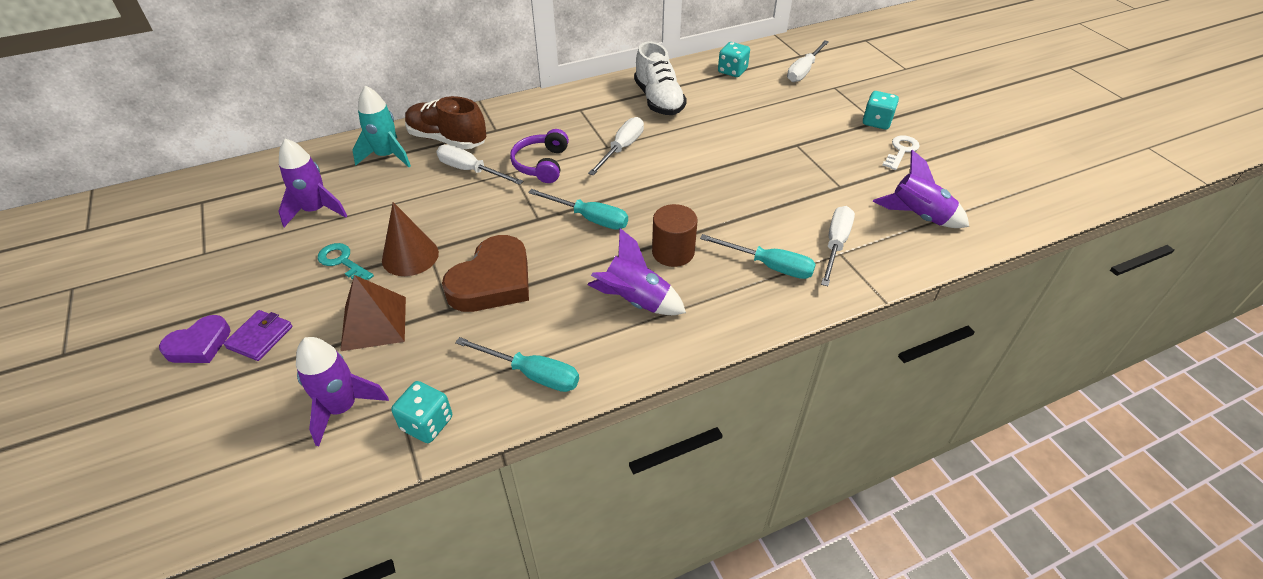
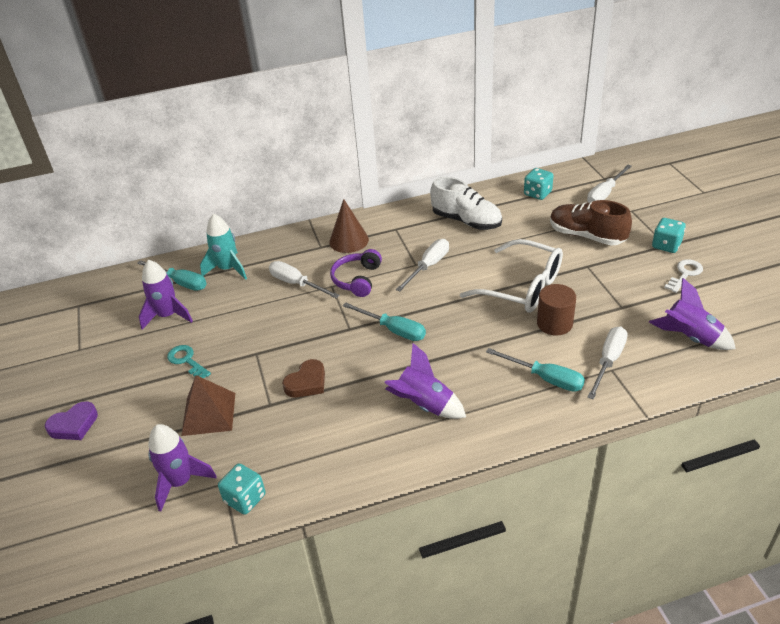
camera: 10 degrees right, 5 degrees down
(260, 337) = (120, 421): purple wallet -> none
(410, 256) = (241, 358): brown cone -> brown cone (349, 240)
(447, 139) = (279, 255): brown shoe -> brown shoe (586, 236)
(492, 281) = (307, 382): brown heart -> brown heart, size x0.59
(532, 374) = (332, 463): turquoise screwdriver -> turquoise screwdriver (180, 282)
(658, 100) = (466, 221): white shoe -> white shoe turned 45 degrees counterclockwise
(673, 252) = (462, 363): brown cylinder -> brown cylinder (554, 323)
(730, 168) = (522, 287): none -> white glasses

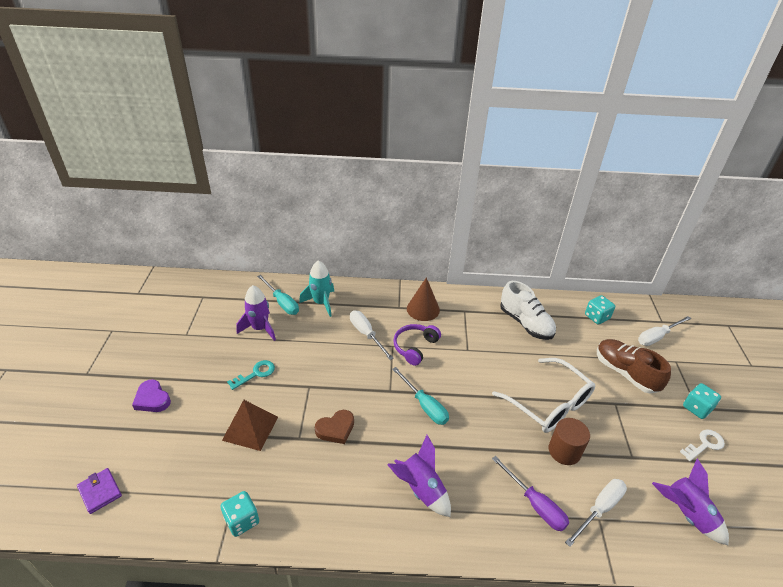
camera: 15 degrees right, 0 degrees up
(62, 531) = (100, 492): none -> purple wallet
(74, 425) = (152, 399): purple heart -> purple heart turned 60 degrees clockwise
(180, 482) = (202, 483): purple rocket -> none
(187, 361) = (256, 373): turquoise key -> turquoise key turned 75 degrees clockwise
(428, 266) = (477, 355): white screwdriver -> none
(545, 378) = (535, 504): turquoise screwdriver -> purple screwdriver

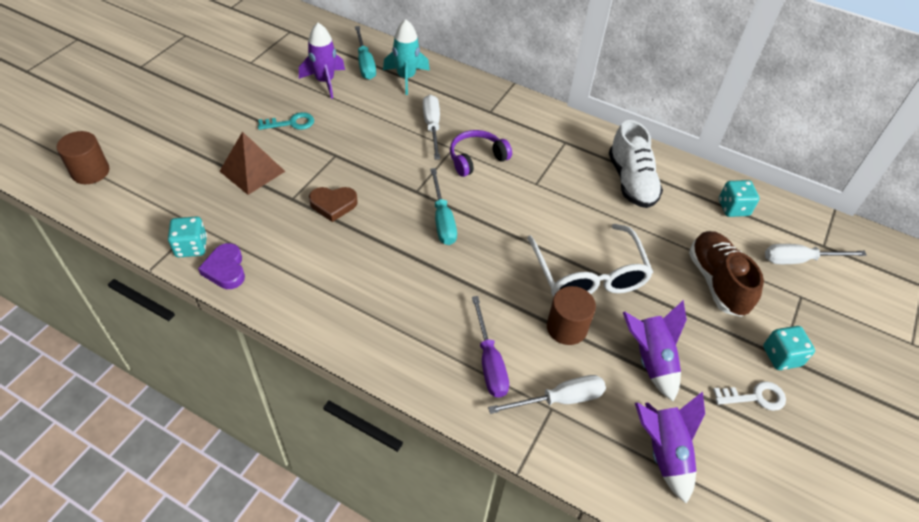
camera: 25 degrees right, 10 degrees up
(100, 492) = (90, 172): purple wallet -> brown cylinder
(152, 399) = (182, 110): purple heart -> purple heart (225, 269)
(421, 489) = (378, 294): purple rocket -> purple rocket (650, 359)
(423, 309) = (516, 123): brown cone -> none

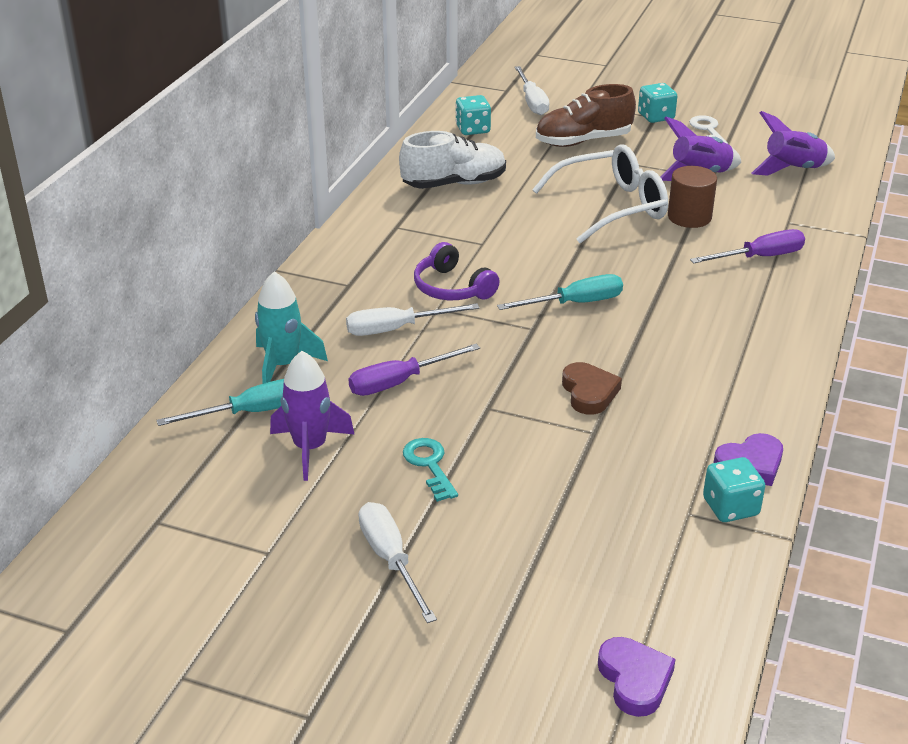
camera: 95 degrees left, 15 degrees down
(90, 172) = (634, 680): brown cylinder -> purple heart
(252, 171) = (555, 483): brown pyramid -> none
(374, 121) = (399, 382): none -> purple screwdriver
(560, 399) = (775, 218): white screwdriver -> white screwdriver (391, 560)

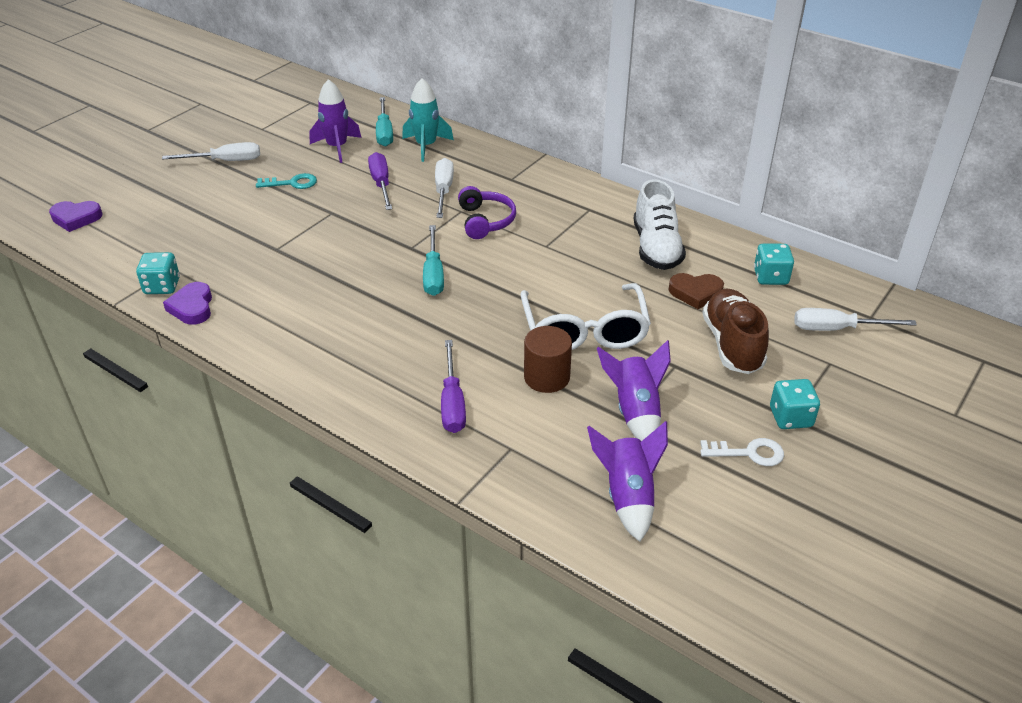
camera: 105 degrees right, 5 degrees up
(452, 288) = (485, 221): purple headphones -> purple headphones turned 105 degrees clockwise
(589, 392) = (319, 256): brown heart -> brown heart (695, 293)

